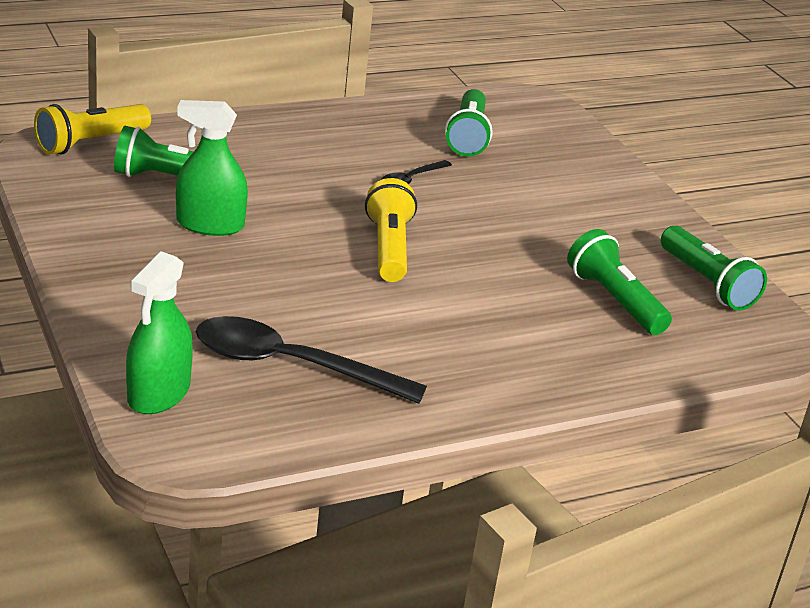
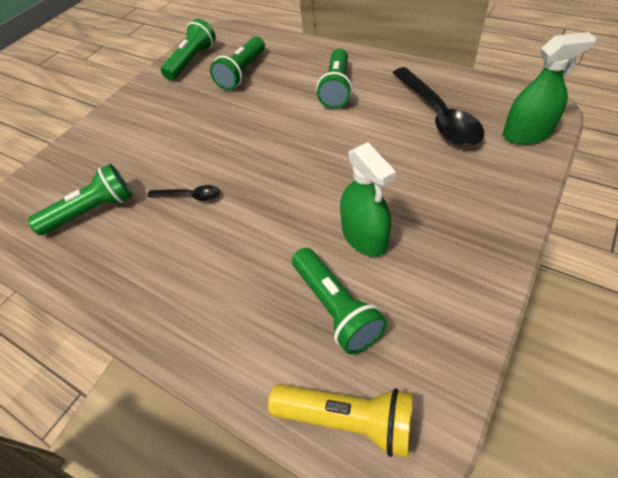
camera: 115 degrees left, 20 degrees up
(389, 248) = (287, 154): yellow flashlight -> none
(464, 339) = (337, 88): none -> green flashlight

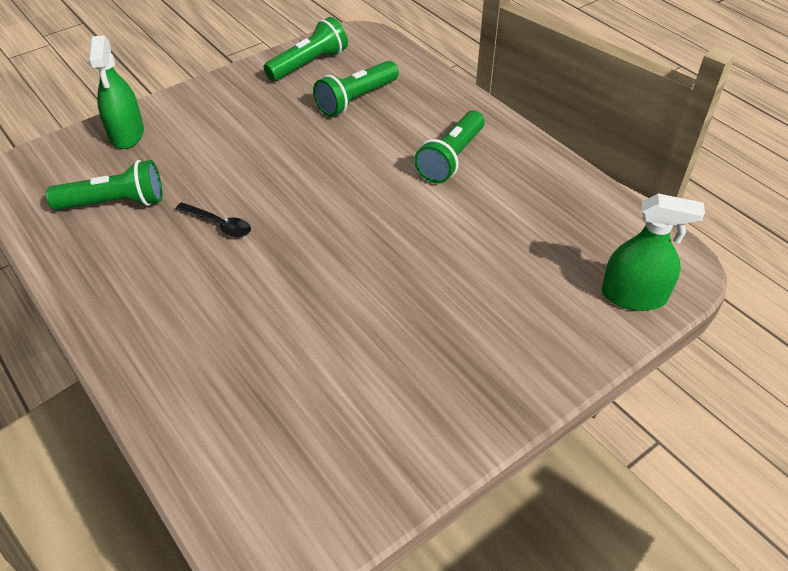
camera: 15 degrees right, 5 degrees down
(336, 308) = (296, 398): green flashlight -> none
(348, 419) = (242, 502): yellow flashlight -> none
(364, 236) = (371, 338): green spray bottle -> green spray bottle (127, 134)
(438, 115) = (545, 235): black spoon -> none

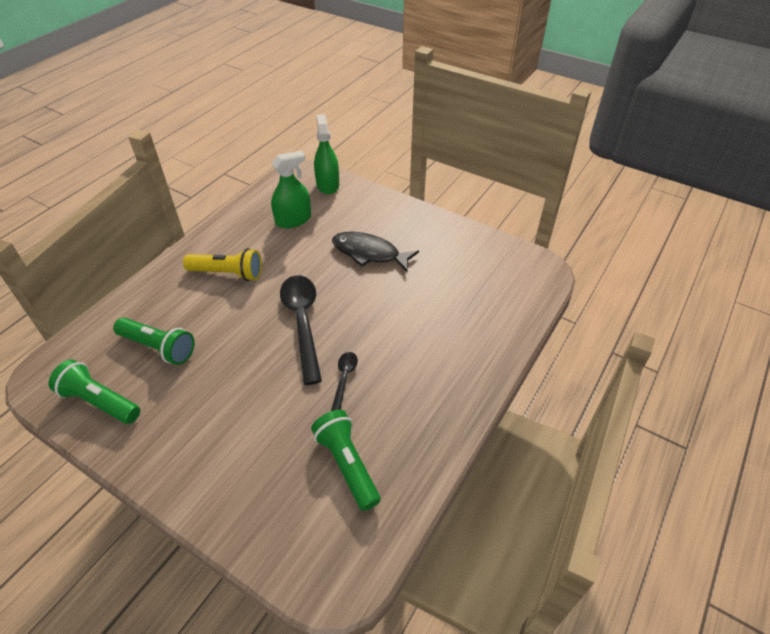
camera: 110 degrees left, 0 degrees up
(127, 134) = (247, 510): green spray bottle -> green spray bottle (293, 220)
(329, 208) = (302, 322): none -> black spoon
(430, 304) = (369, 253): none -> black fish
(451, 158) = (228, 273): green flashlight -> yellow flashlight

